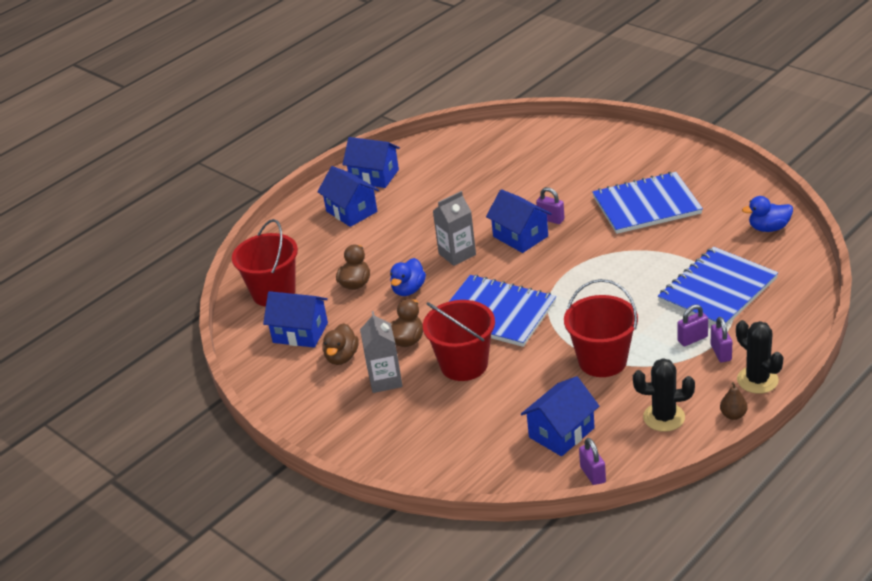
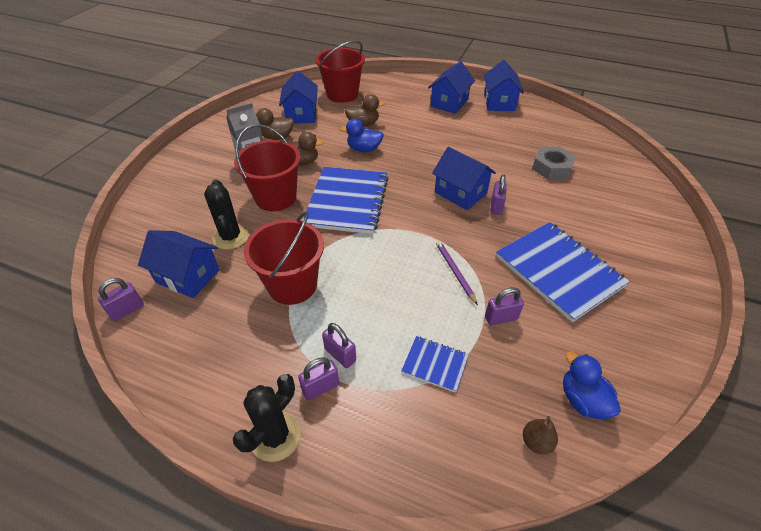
camera: 65 degrees right, 10 degrees up
(457, 254) = (419, 163): grey carton -> none
(510, 172) = (551, 168): none -> grey nut
(520, 236) = (460, 193): blue house -> blue house turned 75 degrees counterclockwise
(625, 261) = (455, 272): none -> purple pencil
(664, 417) = (208, 352): black cactus -> black cactus (231, 237)
(684, 247) = (501, 318): none -> purple padlock
(718, 290) = (435, 364): blue notebook -> blue notebook, size x0.47
(733, 415) = (211, 419): brown pear -> brown pear (536, 442)

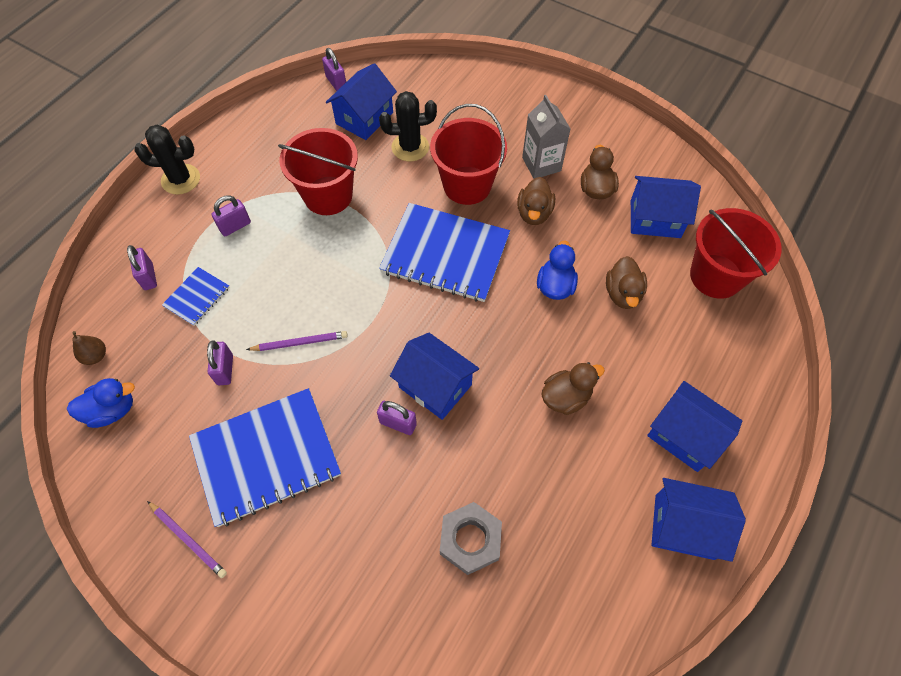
camera: 100 degrees right, 15 degrees up
(275, 436) = (181, 179): black cactus -> black cactus turned 45 degrees counterclockwise
(320, 387) = (209, 210): purple padlock -> purple padlock (148, 277)
(444, 140) = (566, 397): none -> brown duck
(460, 193) = (435, 386): blue house -> blue house turned 75 degrees clockwise
(646, 302) = (188, 539): none -> purple pencil

